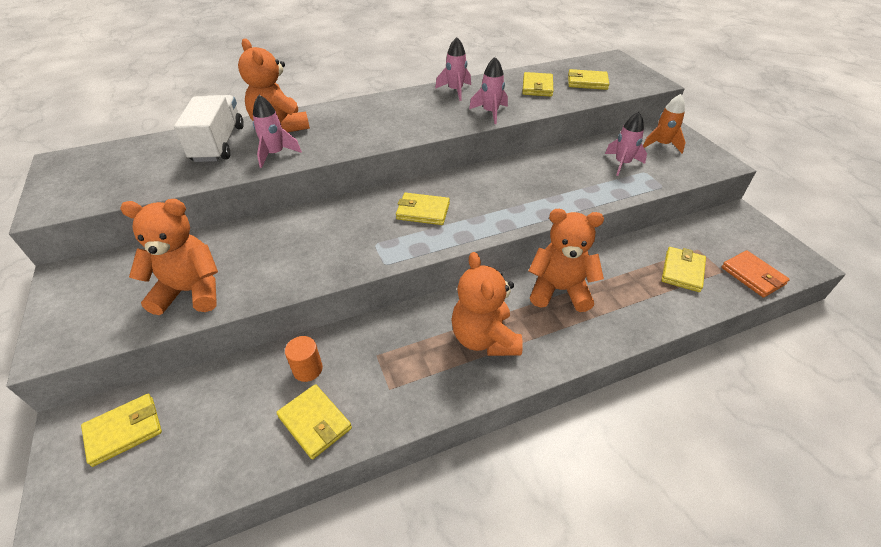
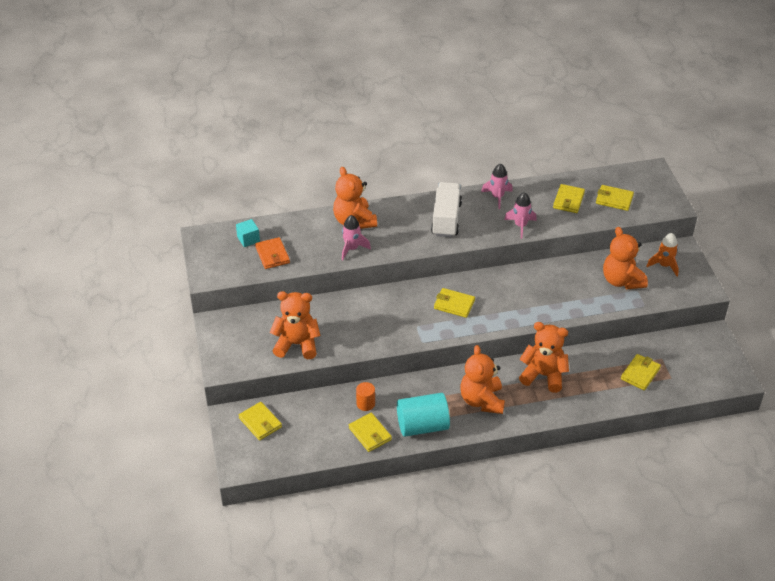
camera: 10 degrees right, 0 degrees up
(124, 431) = (260, 422): yellow wallet -> yellow wallet turned 75 degrees clockwise
(129, 157) = (248, 239): none -> turquoise cube
(218, 144) = (310, 233): white truck -> white truck (446, 219)
(401, 394) = (422, 426): none -> turquoise cylinder
(622, 164) = (621, 280): pink rocket -> orange teddy bear
(752, 276) = (691, 384): orange wallet -> orange wallet (272, 255)

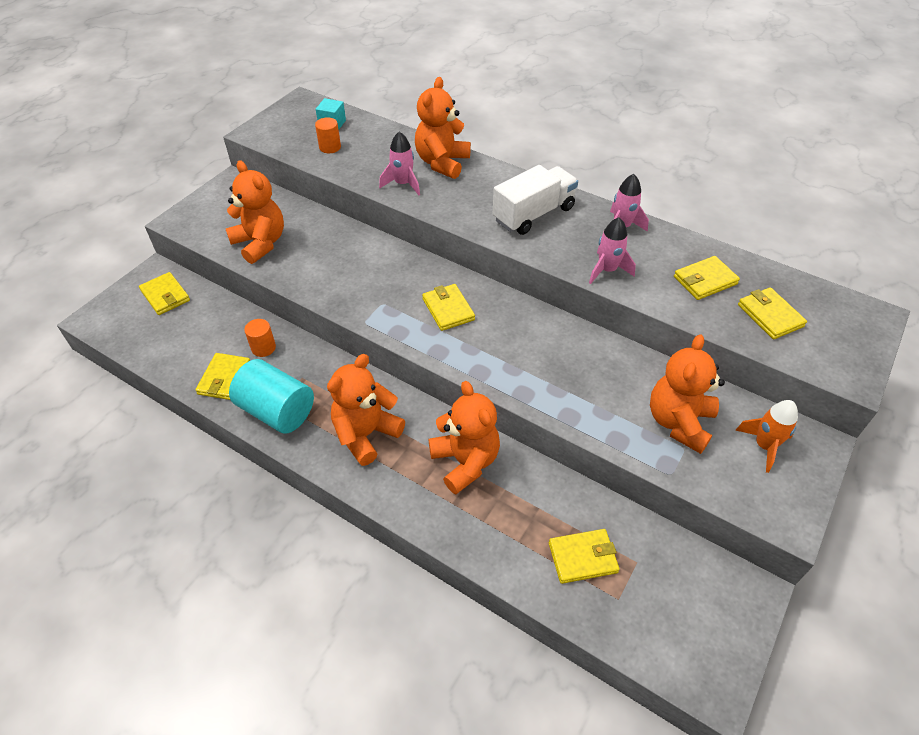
camera: 45 degrees right, 5 degrees up
(260, 422) = (165, 296): yellow wallet -> yellow wallet turned 45 degrees counterclockwise
(272, 255) = (330, 147): orange wallet -> orange cylinder

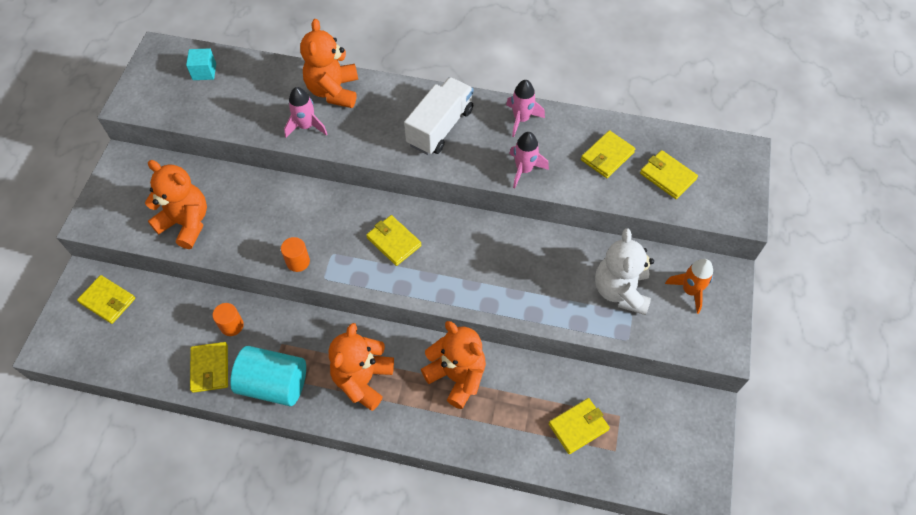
camera: 20 degrees left, 10 degrees up
(330, 147) = (215, 101): orange cylinder -> orange cylinder (298, 261)
(679, 422) = (620, 291): orange teddy bear -> white teddy bear

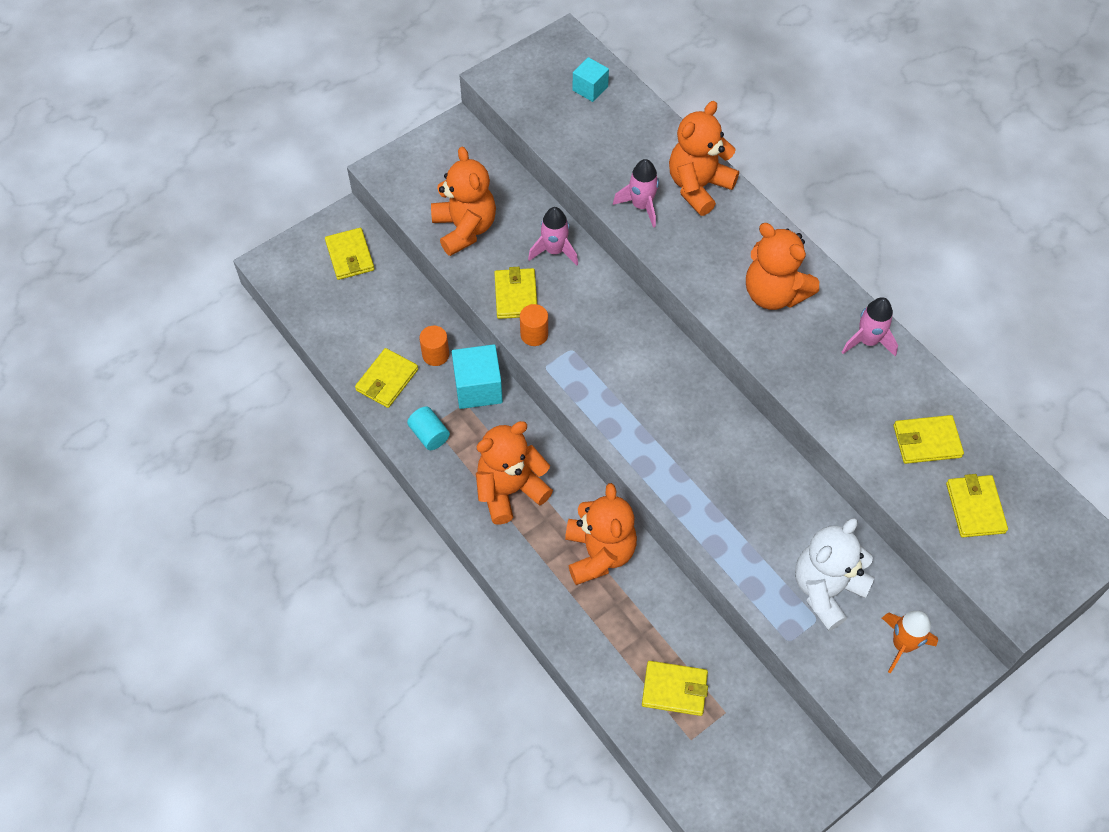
camera: 40 degrees right, 0 degrees up
(274, 384) = (429, 435): turquoise cylinder -> turquoise cylinder, size x0.51
(282, 326) = (478, 388): none -> turquoise cube
(394, 242) = (639, 378): yellow wallet -> yellow wallet (516, 295)
(440, 127) = (774, 293): white truck -> orange teddy bear
(524, 170) = (822, 394): pink rocket -> pink rocket (554, 251)

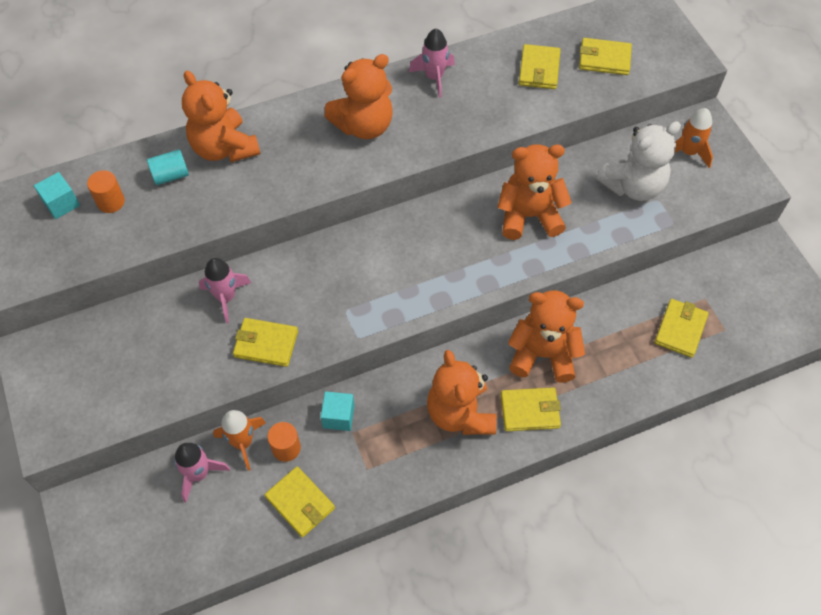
camera: 75 degrees left, 0 degrees up
(350, 256) = (126, 510): yellow wallet -> yellow wallet (529, 411)
(429, 435) = (378, 474): turquoise cylinder -> turquoise cylinder (171, 175)
(432, 320) = (242, 442): none -> orange rocket
(465, 229) = (164, 372): orange teddy bear -> orange teddy bear (529, 216)
(478, 388) = (338, 416): turquoise cube -> turquoise cube, size x0.63
(534, 334) = (317, 338): orange cylinder -> orange cylinder (111, 202)
(641, 206) = (227, 198): pink rocket -> pink rocket (199, 474)
(826, 589) = (633, 186): white teddy bear -> white teddy bear turned 90 degrees counterclockwise

